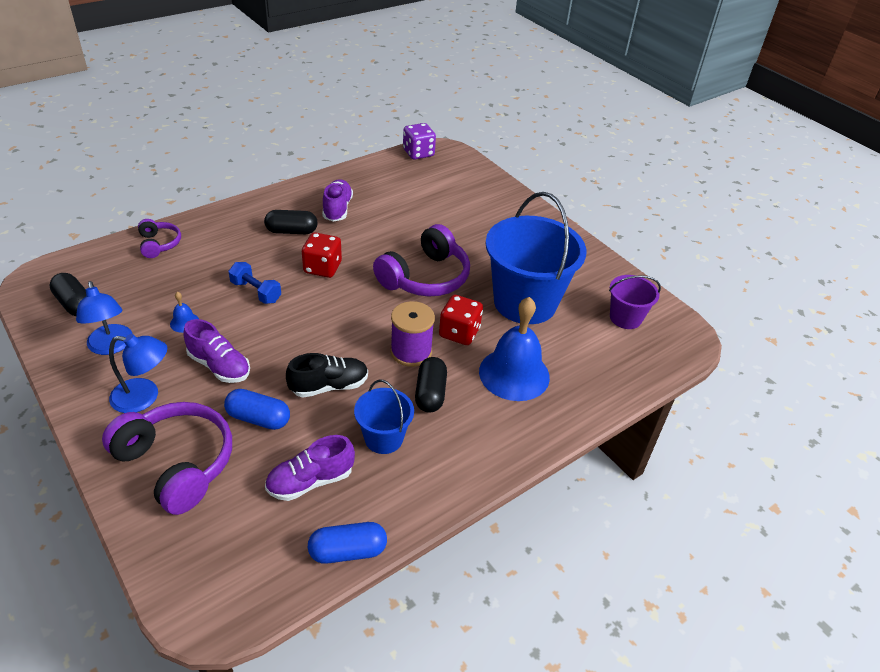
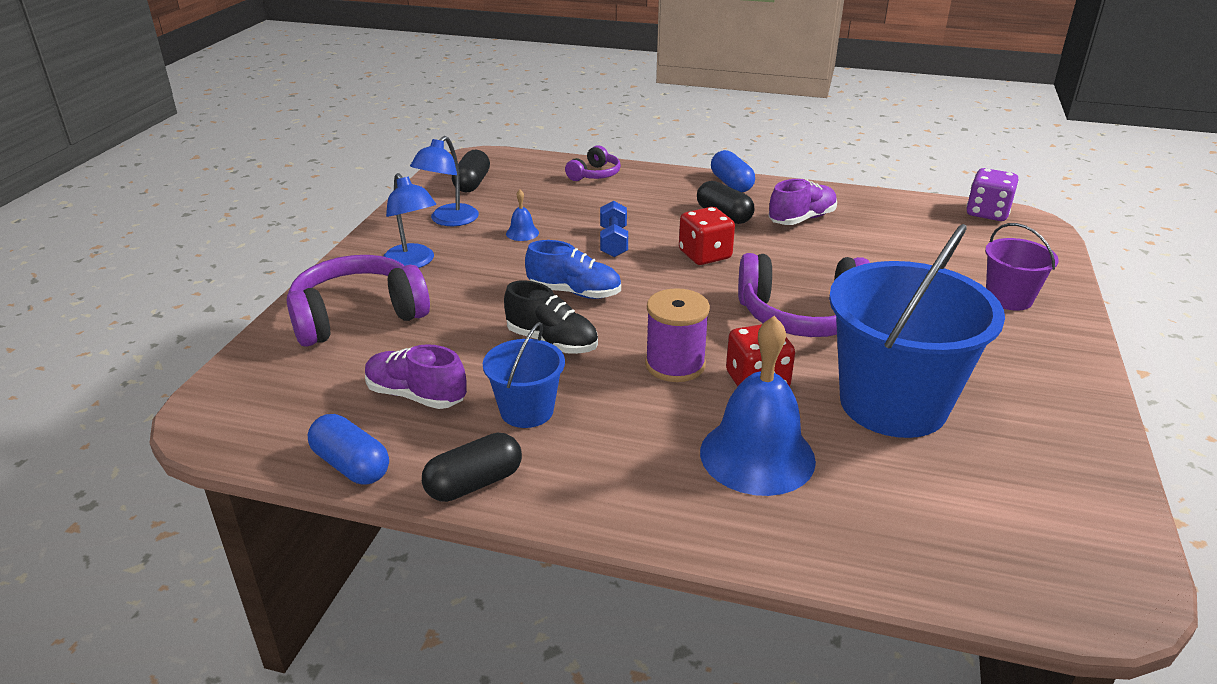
camera: 55 degrees right, 10 degrees down
(177, 463) = (357, 316): purple headphones -> purple headphones turned 120 degrees counterclockwise
(219, 366) = (495, 275): purple shoe -> none
(258, 418) = (459, 327): blue capsule -> blue capsule (731, 184)
(289, 344) = (574, 292): none -> blue shoe
(430, 393) = (633, 409): black capsule -> black capsule (474, 483)
(625, 318) = (1029, 507): purple bucket -> purple bucket (1008, 298)

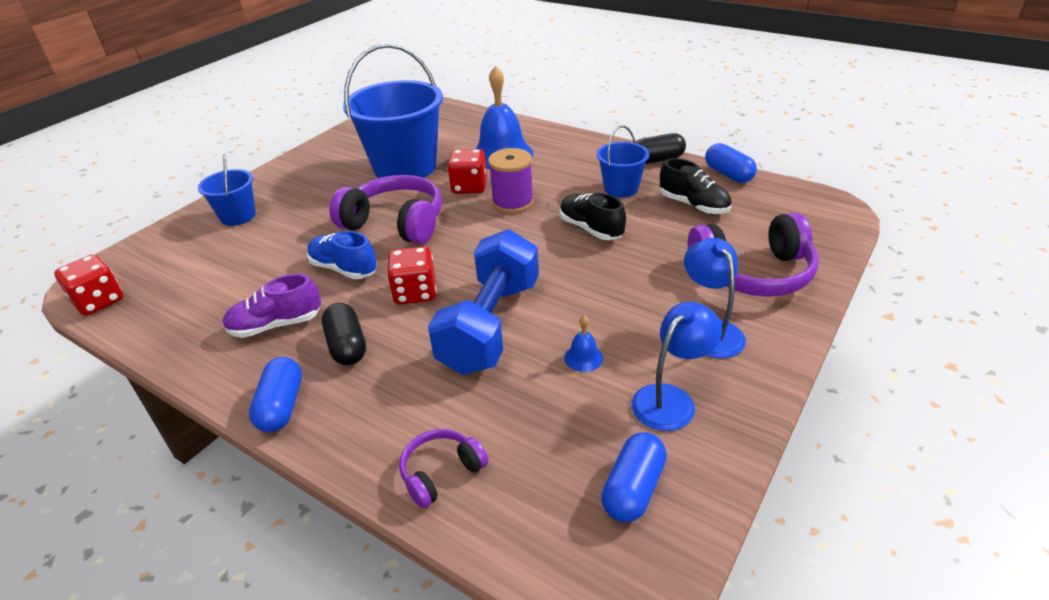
camera: 160 degrees left, 5 degrees up
(416, 395) = (693, 205): purple shoe -> black shoe
(472, 183) = (633, 489): black capsule -> blue capsule
(574, 292) = (556, 269): blue shoe -> blue shoe (344, 269)
(613, 242) = (490, 325): blue dumbbell -> blue dumbbell, size x2.08
(987, 213) = (99, 301): purple dice -> red dice
(1008, 298) = (238, 216): purple bucket -> blue bucket

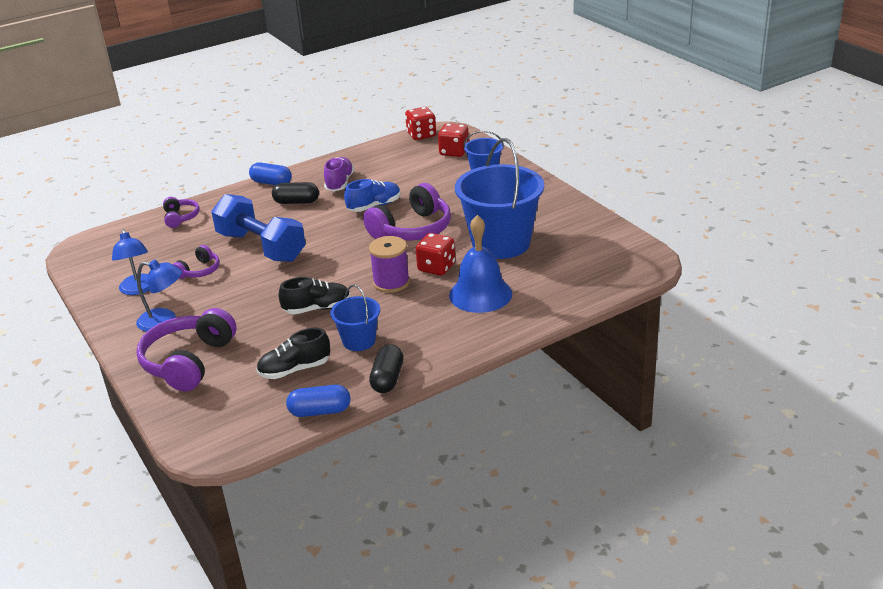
camera: 115 degrees right, 5 degrees down
(415, 292) = (321, 227): red dice -> red dice (454, 152)
(583, 358) = (199, 271): blue bell -> purple headphones
(633, 489) = (110, 262): blue capsule -> none

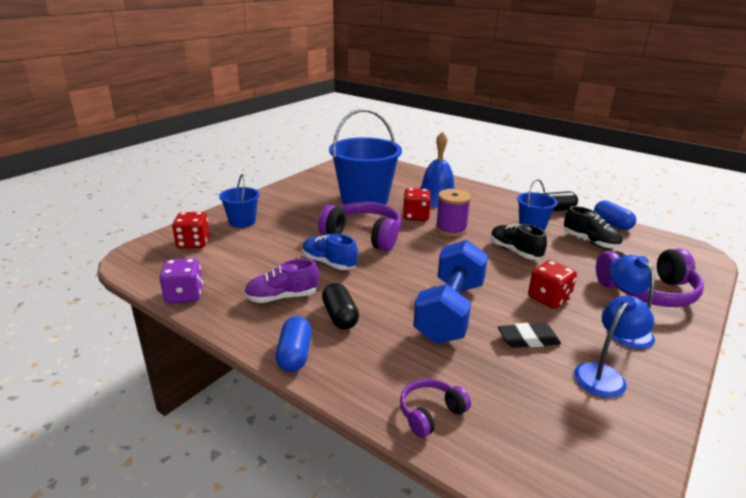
camera: 115 degrees left, 5 degrees down
(199, 271) = (528, 339): purple headphones -> black eraser
(372, 150) = (184, 295): none -> purple dice
(421, 135) = (142, 270): red dice -> red dice (548, 298)

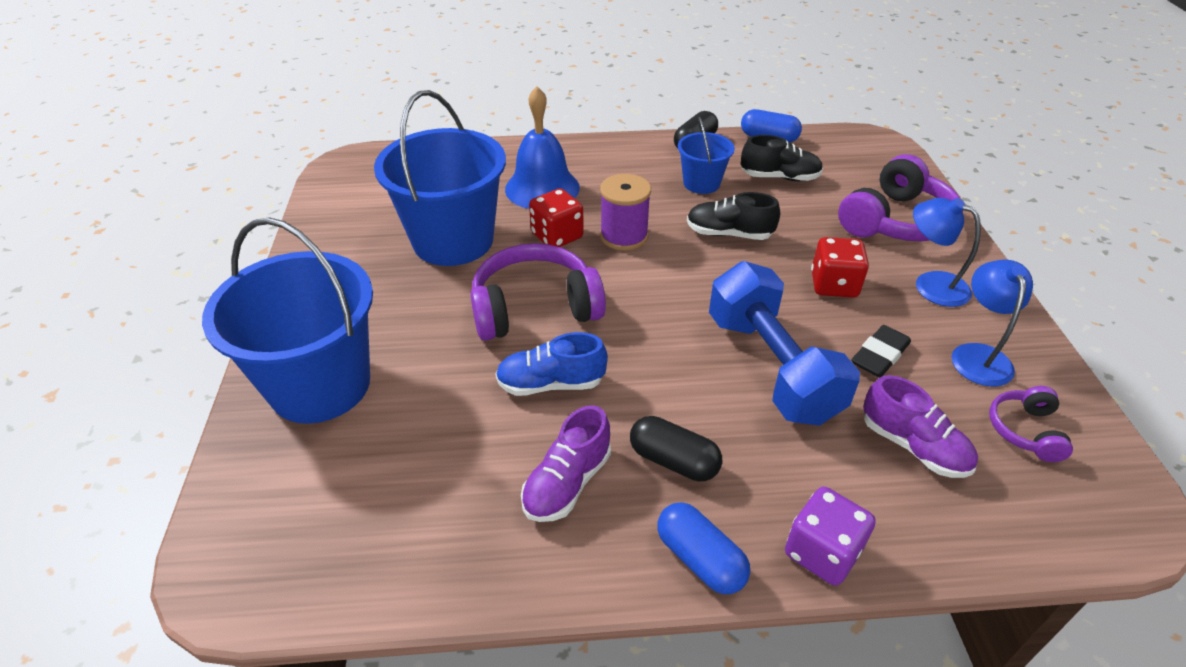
camera: 40 degrees left, 15 degrees up
(184, 295) = (425, 582): purple dice -> purple dice (822, 552)
(193, 243) = (296, 477): red dice -> none
(242, 221) = (320, 385): blue bucket -> blue bucket, size x1.99
(430, 413) = (916, 521): purple headphones -> purple headphones (1025, 430)
(483, 385) = (913, 446): none -> purple shoe

